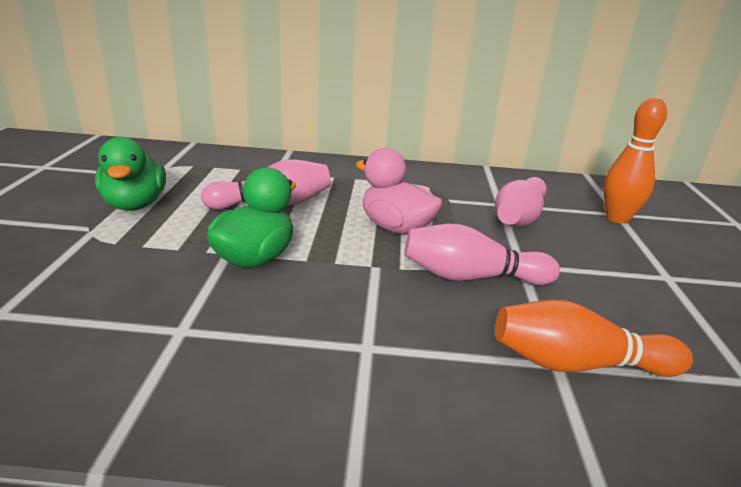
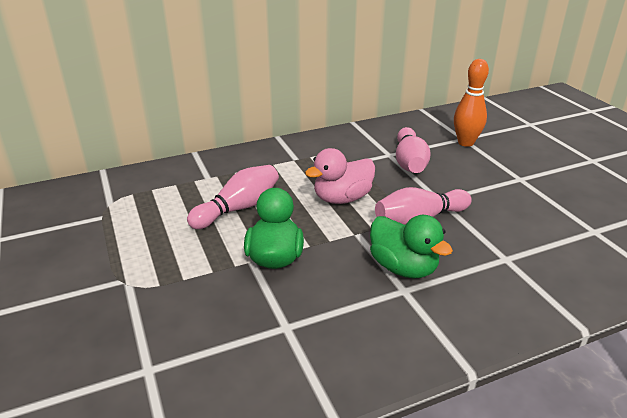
camera: 25 degrees left, 5 degrees up
(135, 205) = (132, 247): green duck -> green duck (403, 267)
(396, 228) = (342, 198): pink duck -> pink duck turned 45 degrees counterclockwise
(577, 364) = (515, 254): orange bowling pin -> none

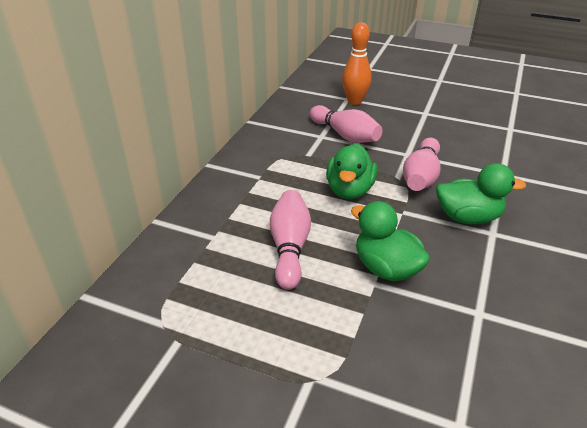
camera: 45 degrees left, 5 degrees up
(342, 198) = (349, 190): pink duck -> green duck

